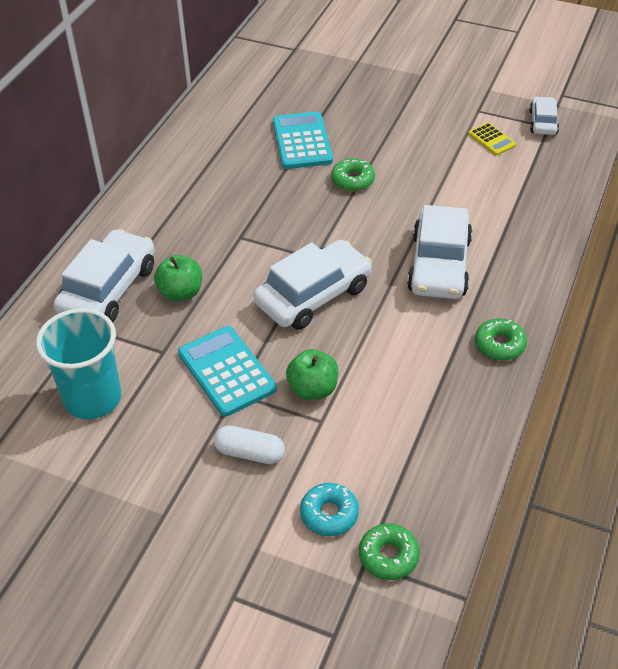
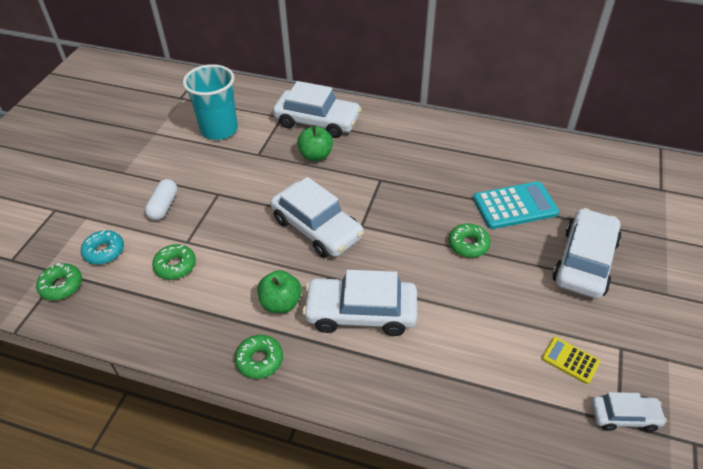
camera: 85 degrees right, 0 degrees up
(226, 371) = (238, 187): turquoise calculator -> none
(313, 389) = (218, 235): green apple -> green apple (281, 303)
(362, 429) = (175, 266): none -> green donut
(382, 111) = (584, 261): none -> white car
(492, 139) = (570, 360): yellow calculator -> yellow calculator turned 75 degrees clockwise

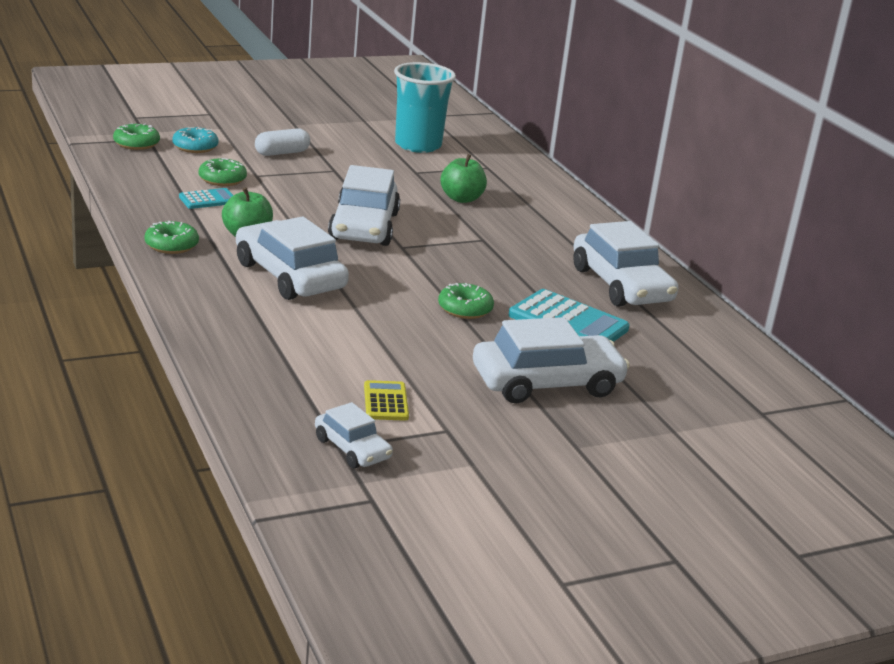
camera: 45 degrees right, 20 degrees down
(202, 294) = (208, 199): none -> turquoise calculator
(317, 121) = (512, 185): white car -> white car (621, 285)

